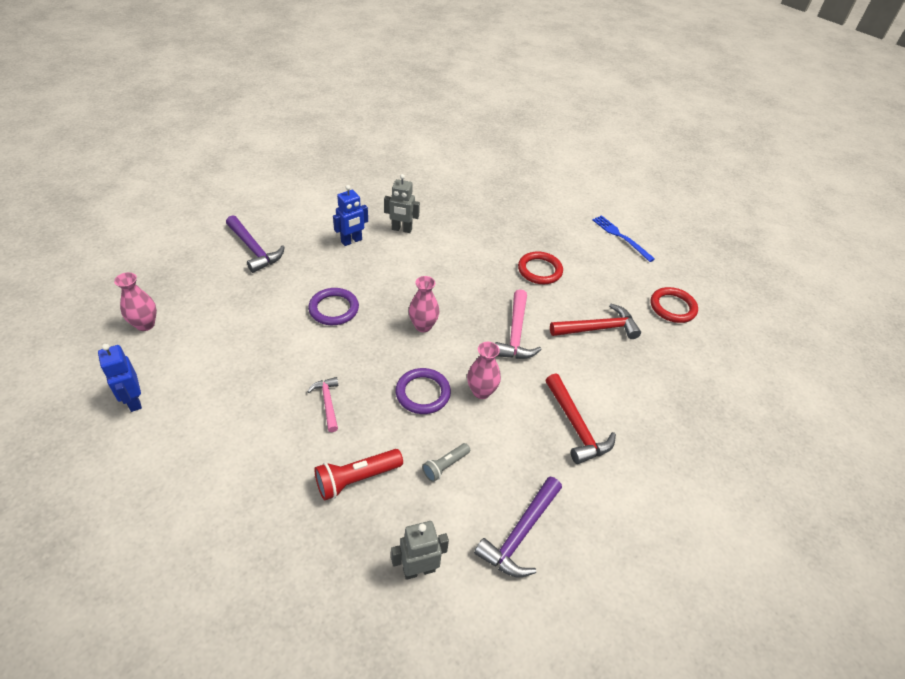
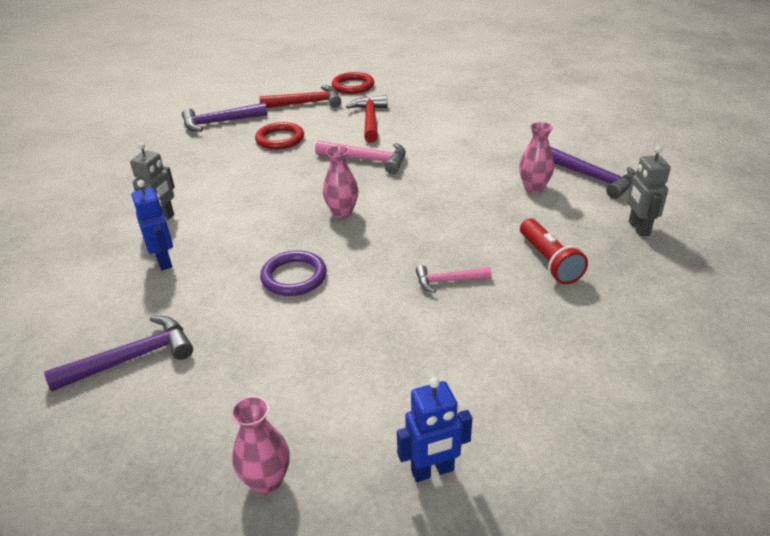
camera: 75 degrees left, 10 degrees down
(423, 393) = (439, 217): purple ring -> none
(445, 466) = (528, 209): grey flashlight -> none
(481, 391) = (440, 184): pink vase -> pink vase (534, 188)
(559, 228) = (220, 122): none -> purple hammer
(576, 426) = (482, 143): red hammer -> red hammer (306, 103)
(620, 237) = (249, 95): blue fork -> none

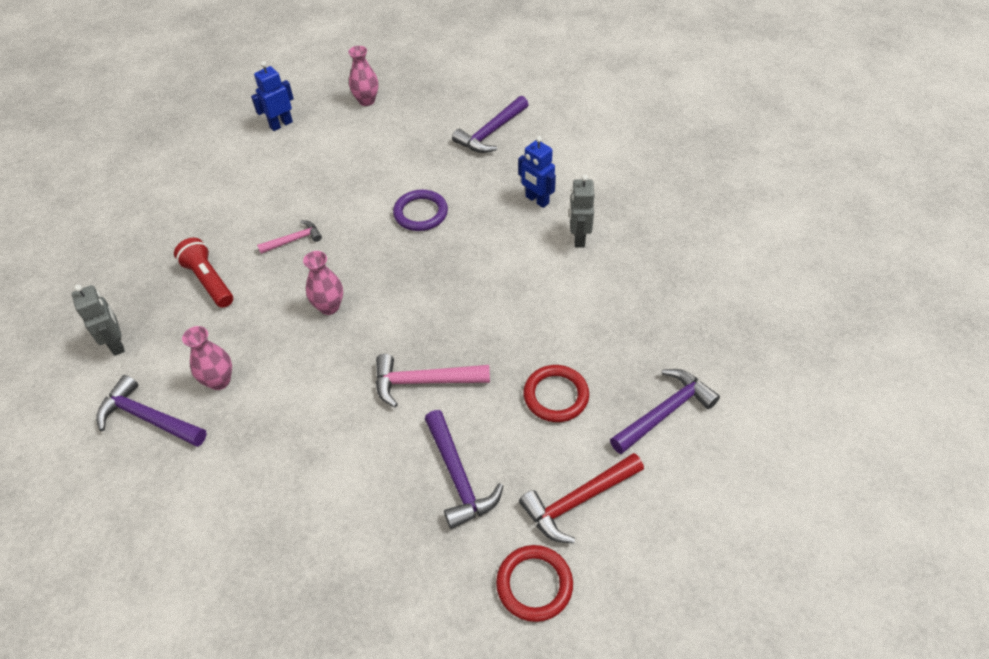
camera: 160 degrees right, 15 degrees up
(342, 212) = (414, 291): pink vase -> pink vase (329, 307)
(370, 120) = (458, 477): red hammer -> purple hammer

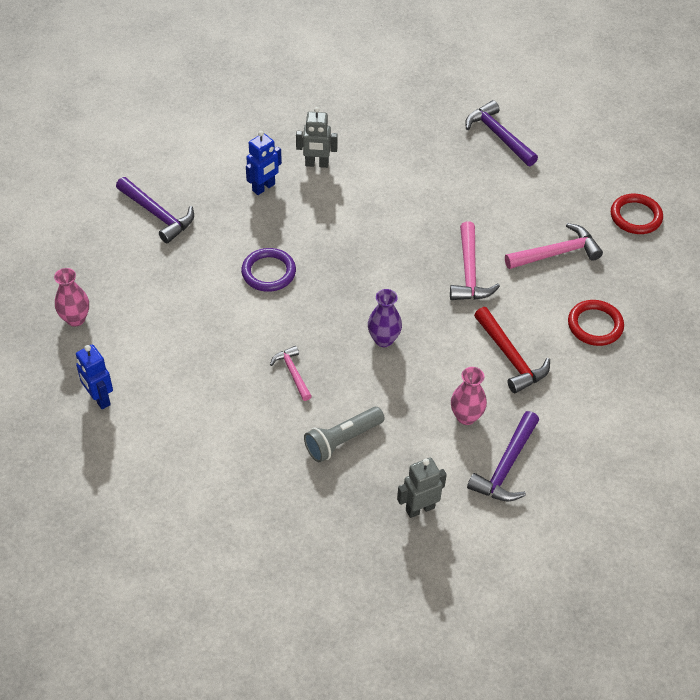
camera: 90 degrees left, 0 degrees up
(209, 281) = (342, 440): red flashlight -> grey flashlight
(329, 307) = (383, 339): pink vase -> purple vase
(458, 477) = (556, 253): purple hammer -> pink hammer
(556, 396) = (484, 193): red ring -> red ring (595, 325)
(578, 501) = (572, 189): red hammer -> red hammer (510, 357)

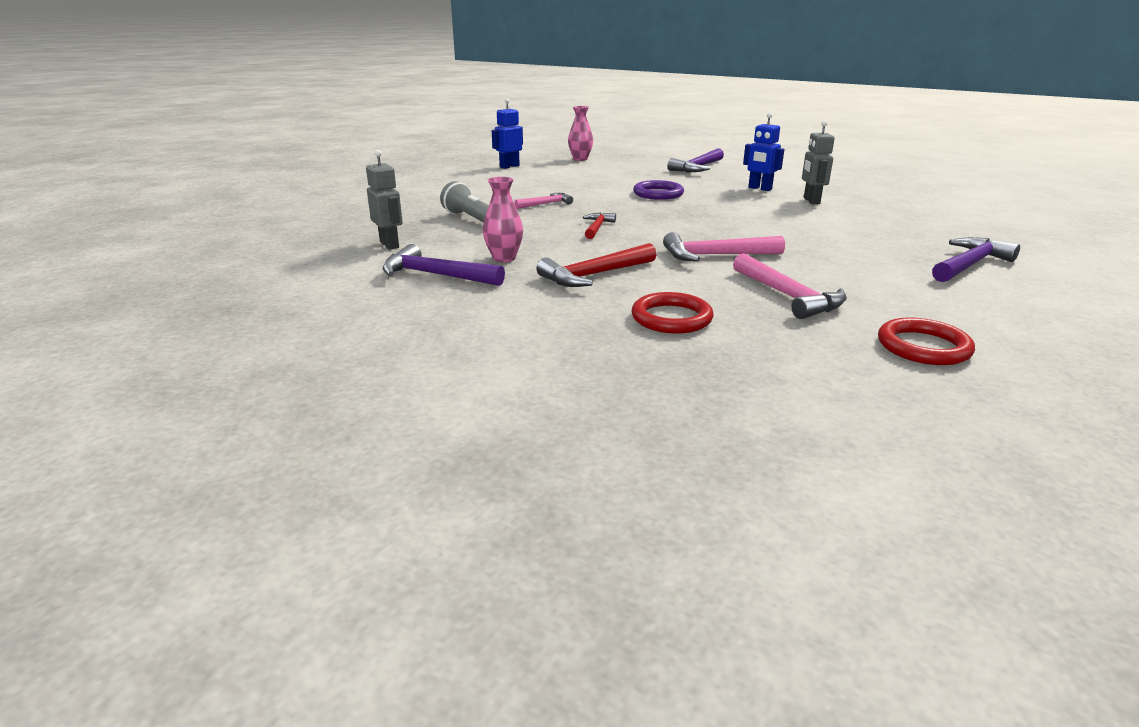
camera: 85 degrees right, 25 degrees down
(383, 339) = (597, 228): purple vase -> red hammer

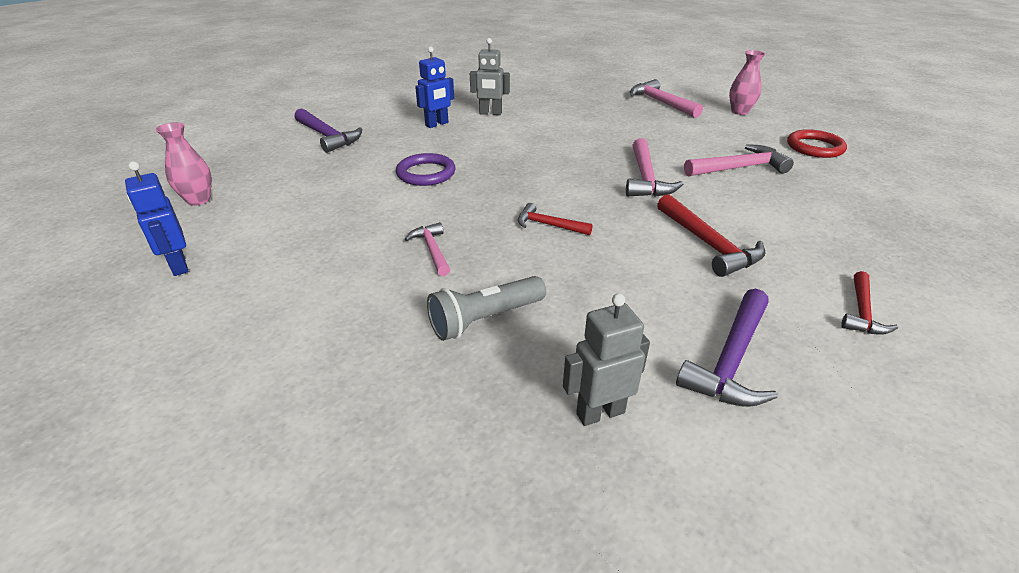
camera: 80 degrees left, 10 degrees up
(503, 323) = (862, 312): none -> red hammer
(504, 258) = (660, 299): pink vase -> pink vase (739, 112)
(671, 318) = (805, 220): red ring -> none
(969, 264) = (661, 102): purple hammer -> pink hammer

